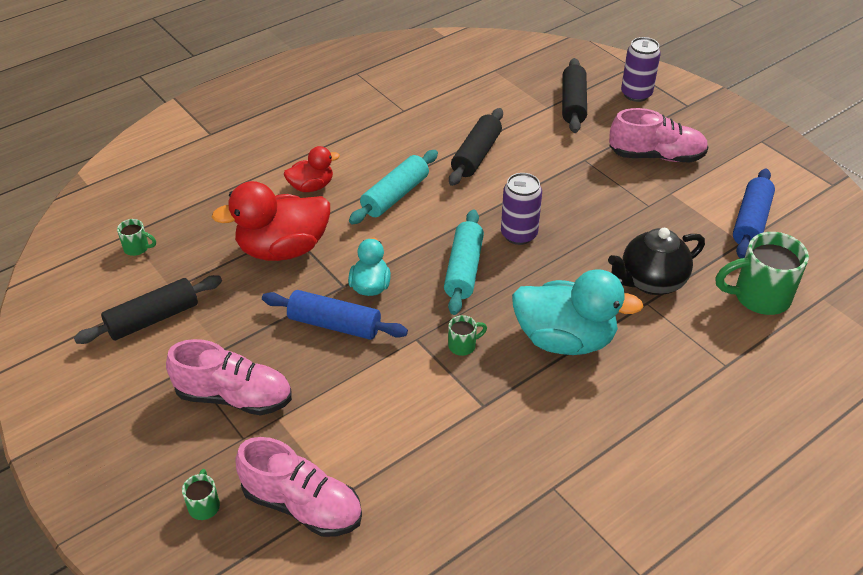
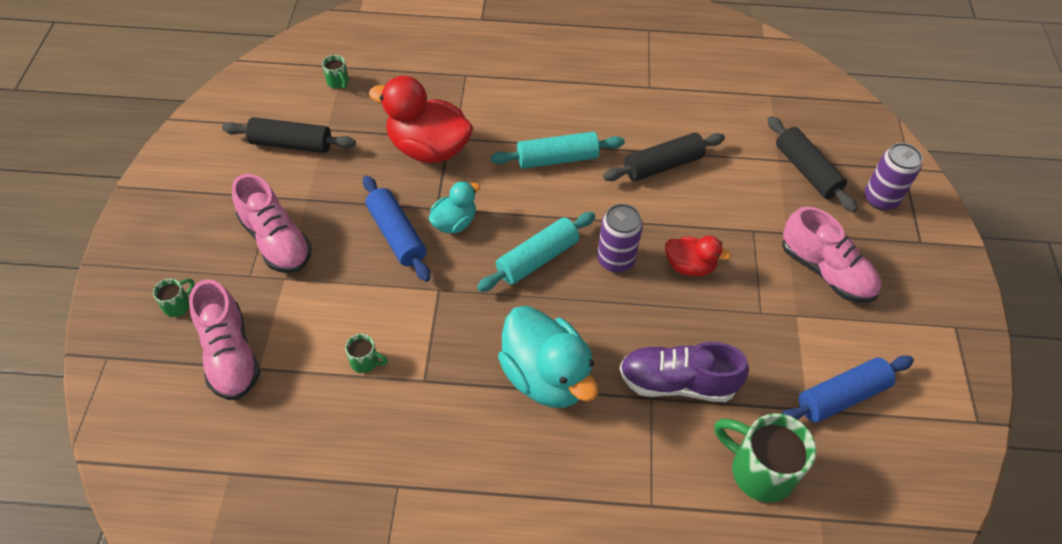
camera: 40 degrees right, 10 degrees up
(311, 186) = (504, 110): red duck -> red duck (689, 266)
(463, 345) = (465, 321): green mug -> green mug (365, 362)
(573, 104) = (806, 171): black rolling pin -> black rolling pin turned 75 degrees counterclockwise
(651, 282) = (677, 382): black teapot -> purple shoe

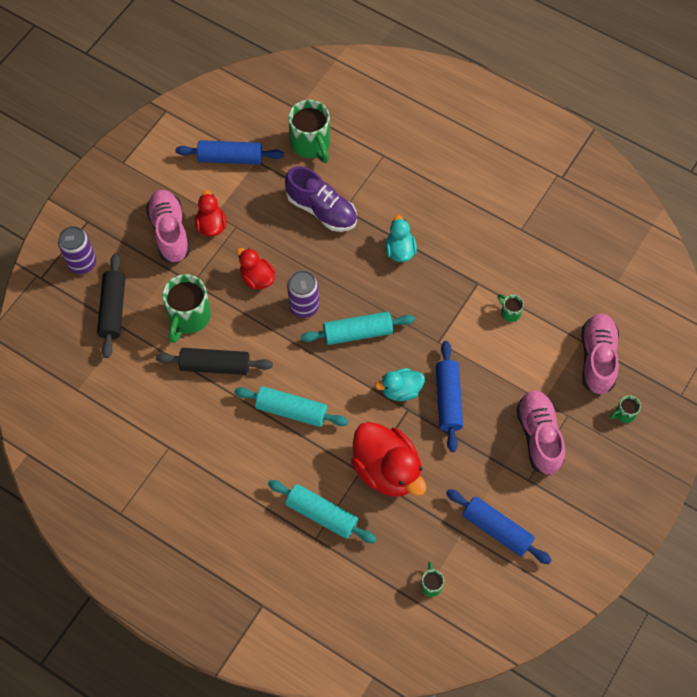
camera: 150 degrees left, 10 degrees up
(291, 144) = (497, 529): black rolling pin -> blue rolling pin
(471, 93) = (321, 514): none -> turquoise rolling pin
(546, 376) = (400, 250): turquoise duck -> turquoise duck, size x0.55
(727, 196) = (188, 317): none -> green mug
(788, 300) = (211, 225): none -> red duck

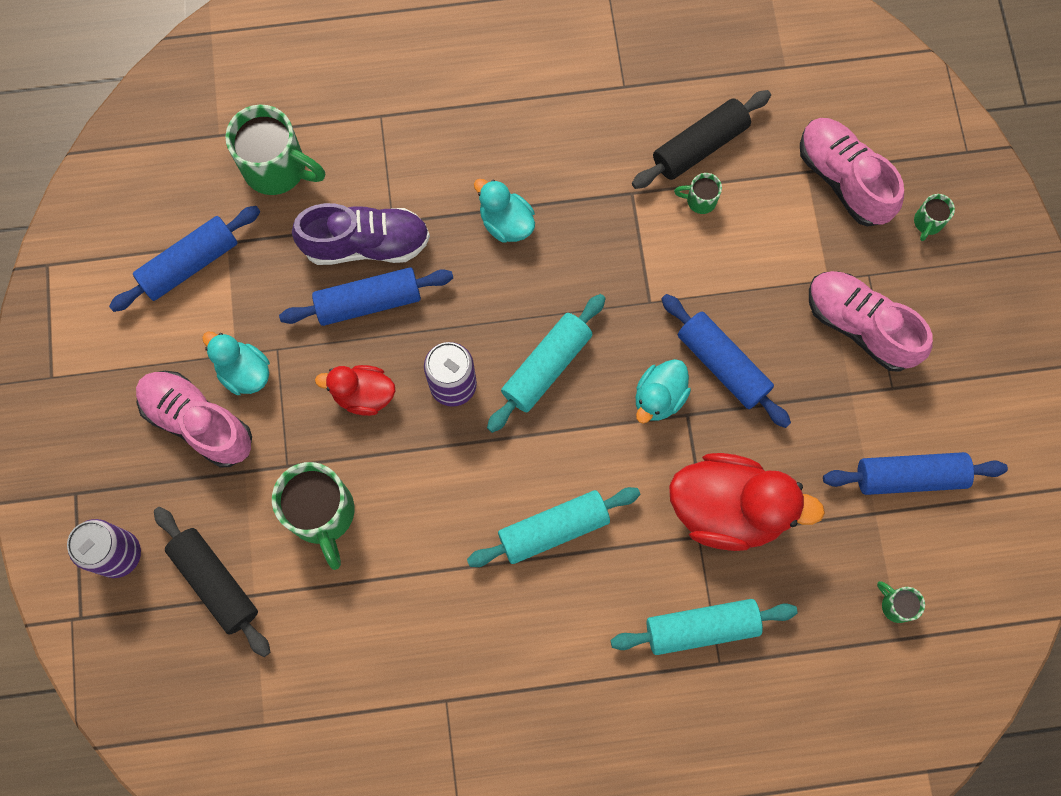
camera: 40 degrees left, 10 degrees up
(211, 225) = (244, 372): red duck -> turquoise duck
(215, 365) = (411, 549): black rolling pin -> black rolling pin (699, 146)
(298, 237) = (369, 302): none -> blue rolling pin

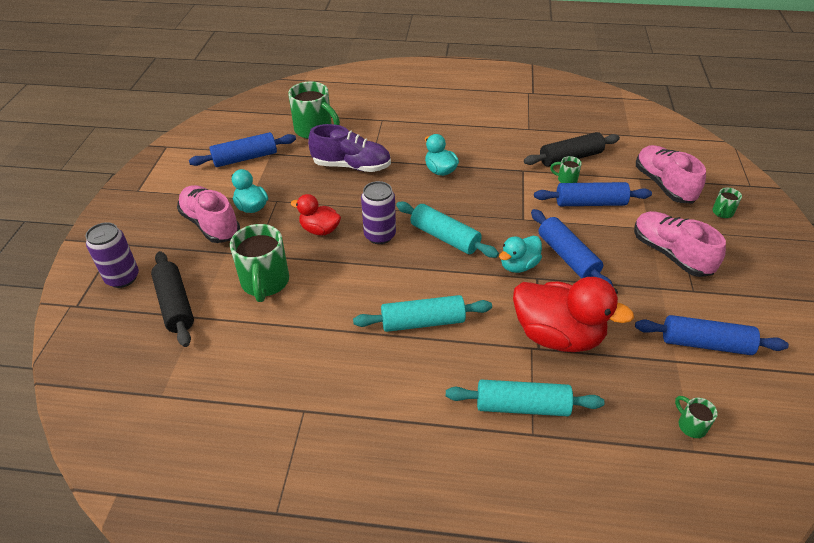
camera: 15 degrees right, 30 degrees down
(369, 302) = (342, 190): blue rolling pin -> blue rolling pin (590, 203)
(546, 367) = (445, 237): turquoise rolling pin -> turquoise rolling pin turned 75 degrees clockwise

